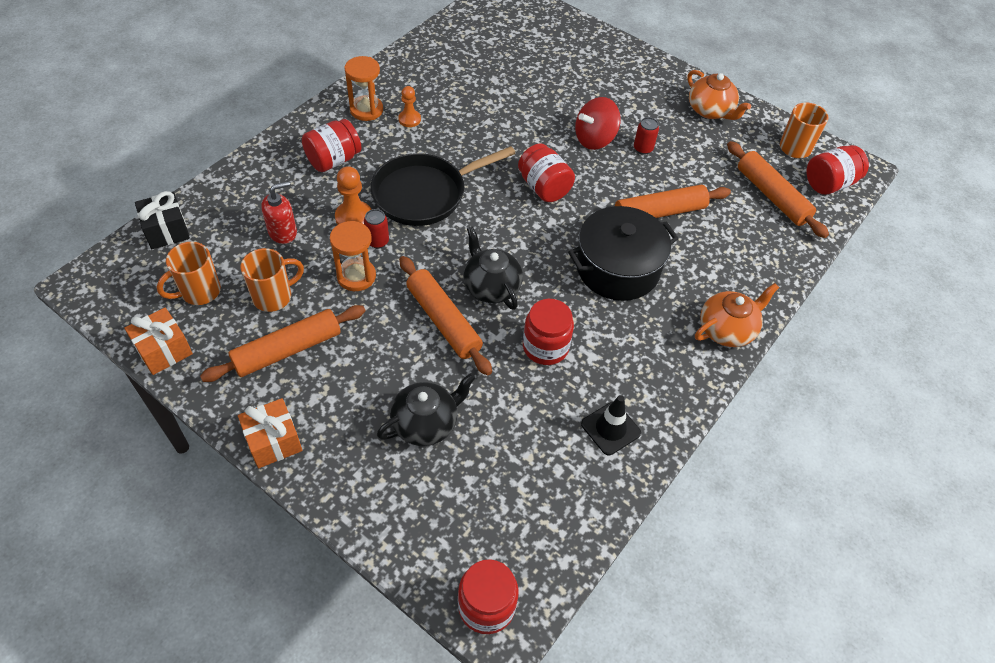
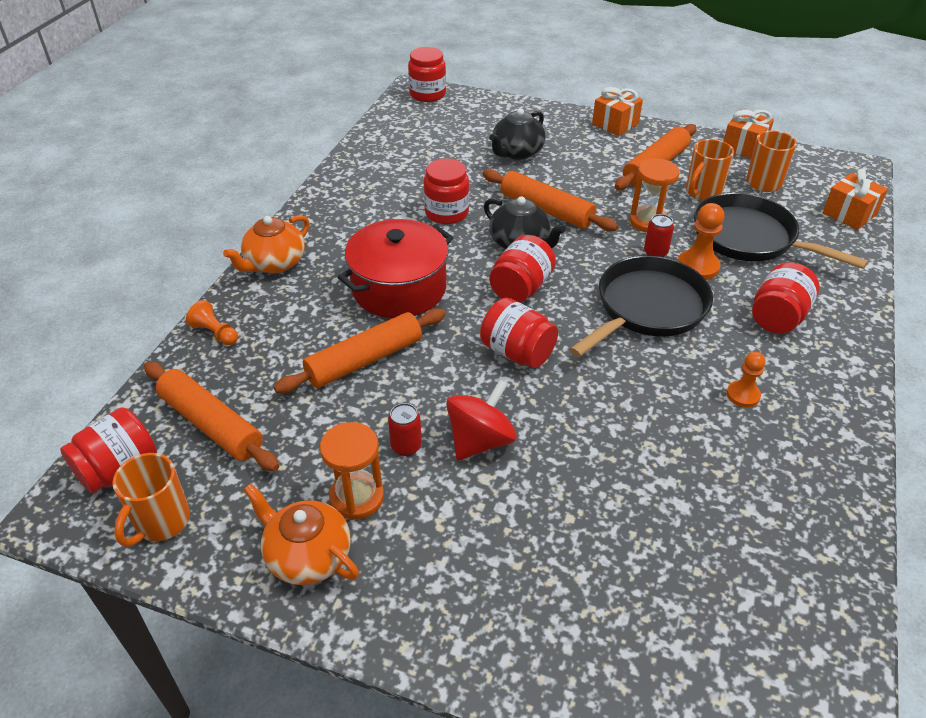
camera: 165 degrees right, 10 degrees down
(167, 231) = (849, 214): black gift -> orange gift
(283, 232) = (749, 238): red soap dispenser -> black pan
(366, 110) = (807, 392): orange hourglass -> orange hourglass (357, 497)
(514, 239) = (521, 288): none -> red jar
(610, 428) = (372, 178): black traffic cone -> none
(617, 268) = (399, 288): black pot -> red pot
(776, 268) = (215, 333): none -> orange pawn

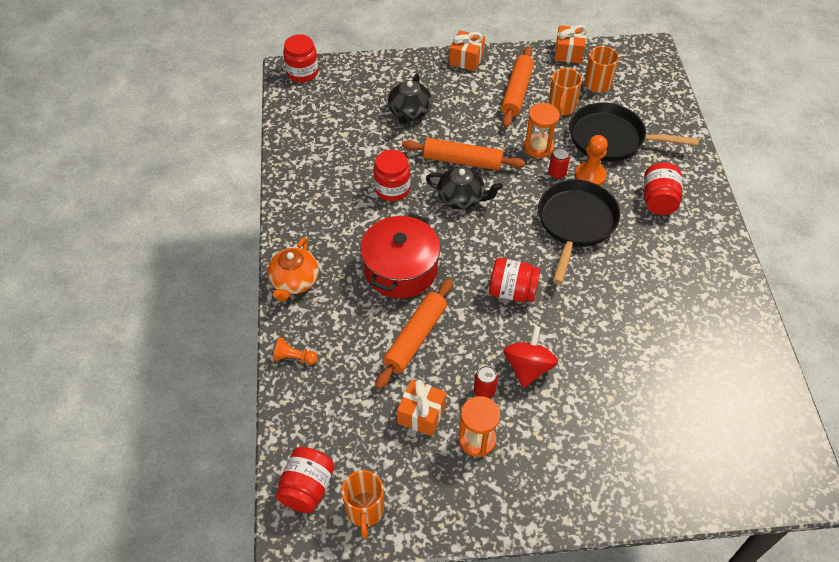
camera: 25 degrees left, 10 degrees up
(211, 424) = (345, 429): orange rolling pin -> none
(307, 556) = (473, 491): orange teapot -> none
(521, 288) = (484, 237): red jar -> none
(743, 395) = (665, 269): orange pawn -> none
(849, 214) = (664, 94): orange gift -> orange gift (421, 414)

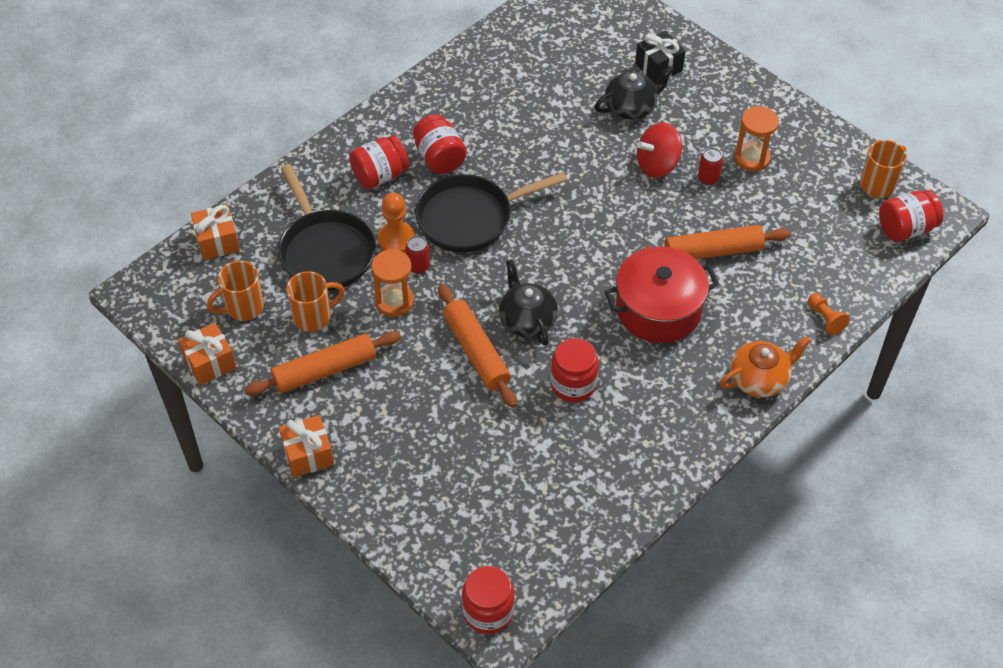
camera: 130 degrees left, 0 degrees up
(409, 112) = (450, 448): black teapot -> black teapot (631, 107)
(421, 414) = (772, 202): orange gift -> orange gift (218, 241)
(512, 291) = (595, 217): red jar -> red jar (440, 158)
(639, 455) = (658, 67): none -> black gift

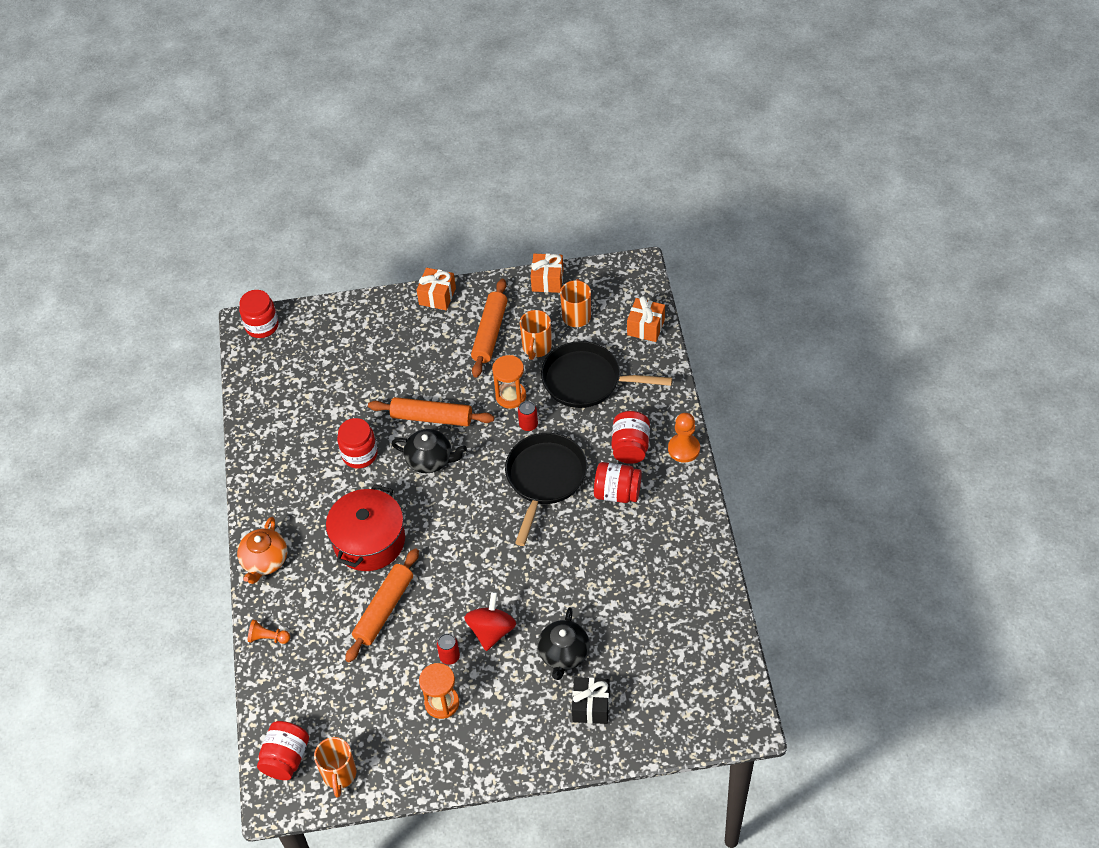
camera: 130 degrees right, 0 degrees up
(396, 239) = (562, 425): orange pawn -> orange pawn (684, 449)

